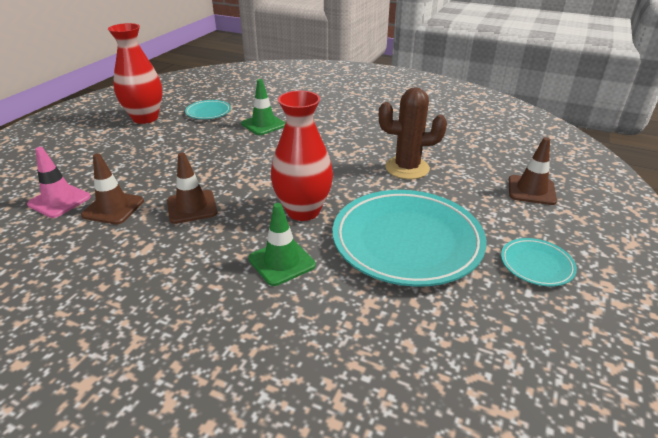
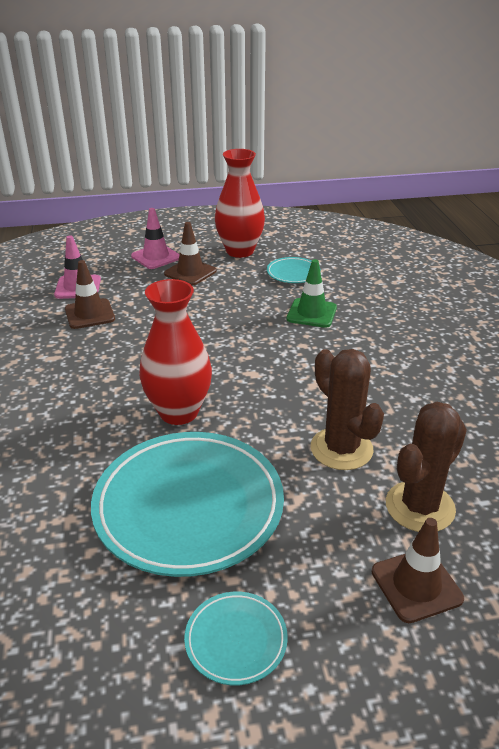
camera: 55 degrees right, 0 degrees up
(85, 151) = (156, 257): none -> pink traffic cone
(192, 207) = (126, 348): brown traffic cone -> brown traffic cone (190, 272)
(282, 262) = (88, 437): green traffic cone -> none
(476, 165) = (420, 507): none -> brown cactus

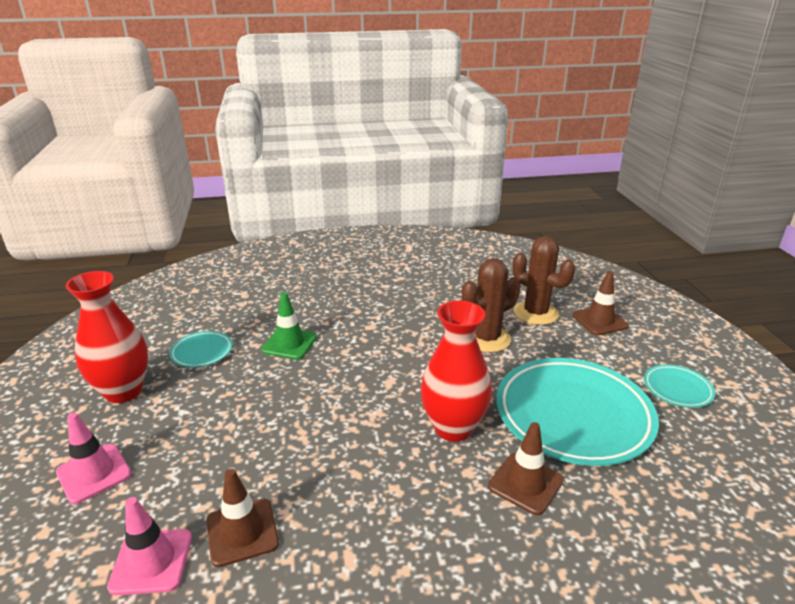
camera: 90 degrees left, 5 degrees down
(190, 272) = (161, 434): brown traffic cone -> brown traffic cone (525, 483)

